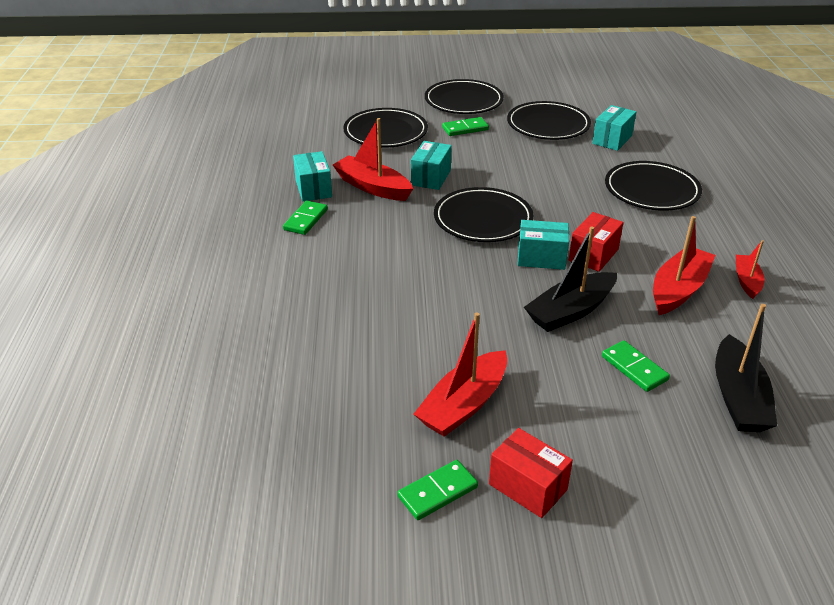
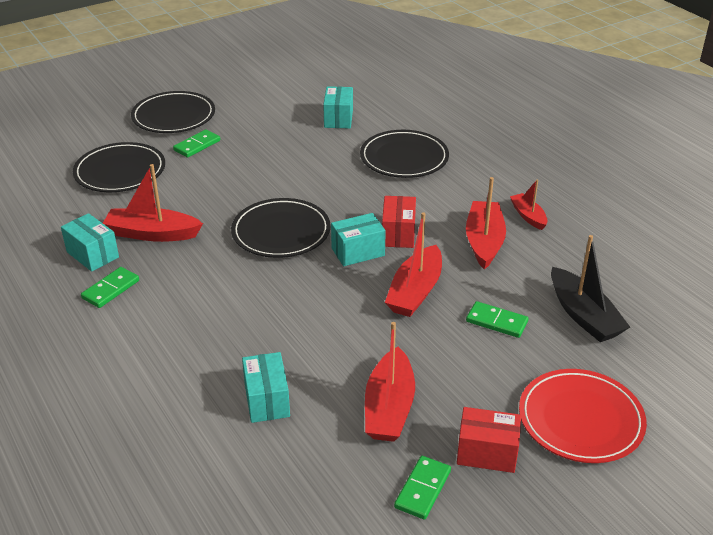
camera: 30 degrees left, 0 degrees up
(306, 220) = (111, 289): green domino -> green domino turned 45 degrees clockwise
(431, 177) = (202, 206): turquoise box -> turquoise box (267, 400)
(548, 125) = (272, 120): black plate -> none
(570, 311) = (415, 292): black boat -> red boat
(655, 498) = (580, 419): none -> red plate

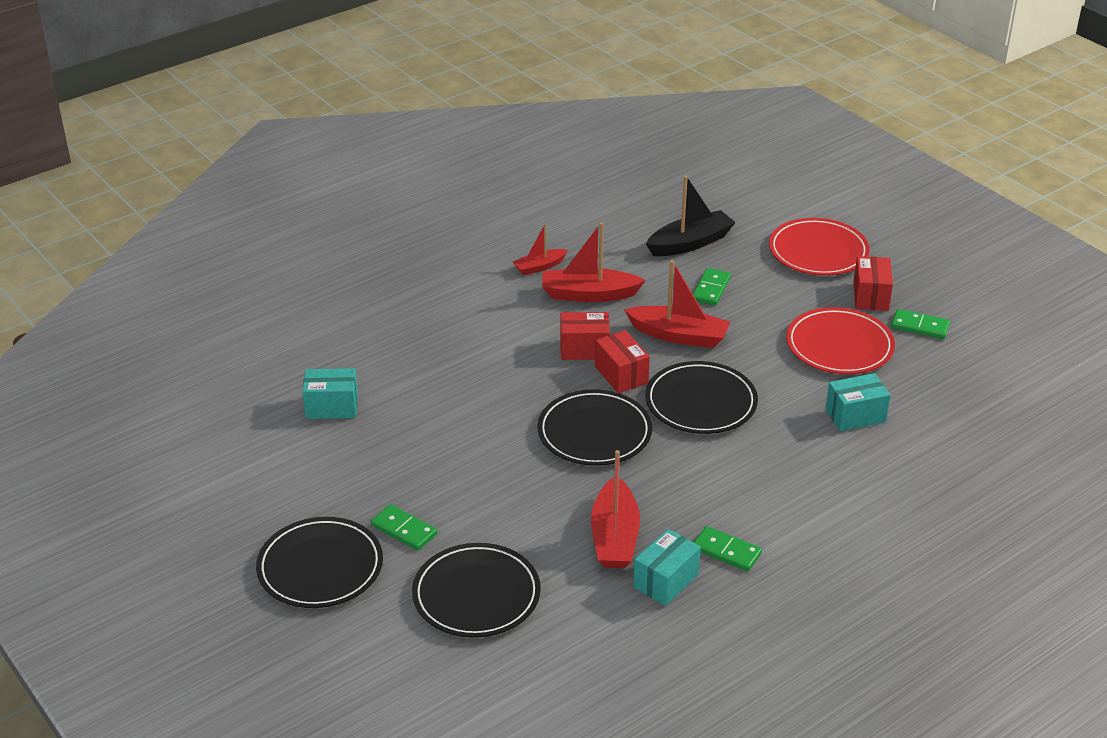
camera: 95 degrees left, 0 degrees up
(358, 252) = (621, 375): turquoise box -> red box
(389, 407) = (839, 346): red boat -> red plate
(404, 158) = (429, 350): black plate -> black plate (701, 402)

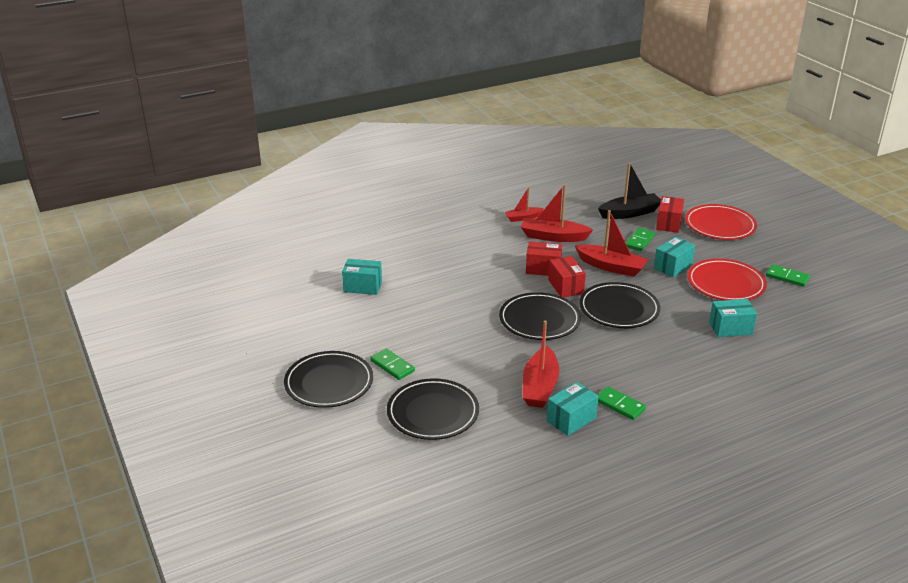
camera: 10 degrees right, 5 degrees down
(763, 326) = (672, 266): none -> turquoise box
(870, 296) = (753, 255): red box -> red box (668, 223)

